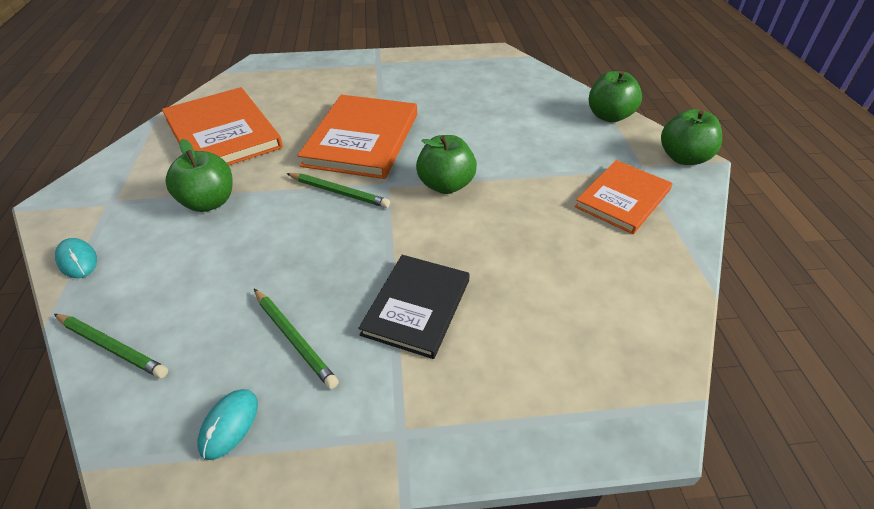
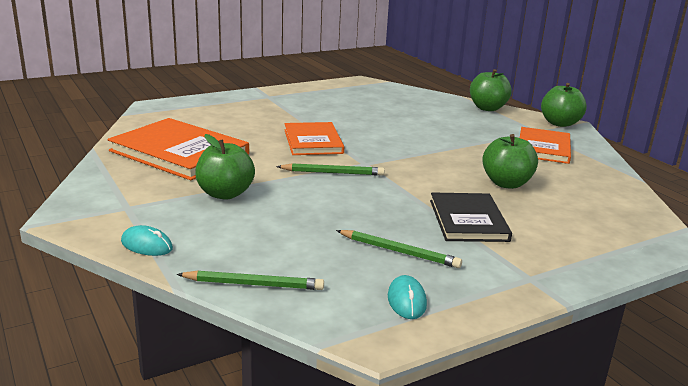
camera: 25 degrees left, 20 degrees down
(362, 139) = (313, 141): orange book -> orange book, size x0.65
(446, 185) = (412, 158): green apple -> green apple (506, 183)

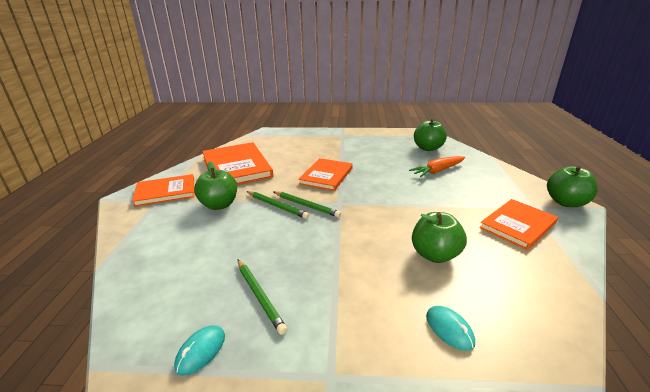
camera: 35 degrees right, 5 degrees up
(122, 197) = (165, 192): none -> orange book
(147, 245) = (128, 231): turquoise mouse -> turquoise mouse (449, 329)
(254, 284) = (134, 287): green pencil -> green pencil (277, 206)
(424, 116) = (437, 171): none -> orange carrot
(468, 220) = (353, 284): black book -> none
(487, 108) = (505, 173): green apple -> green apple (428, 148)

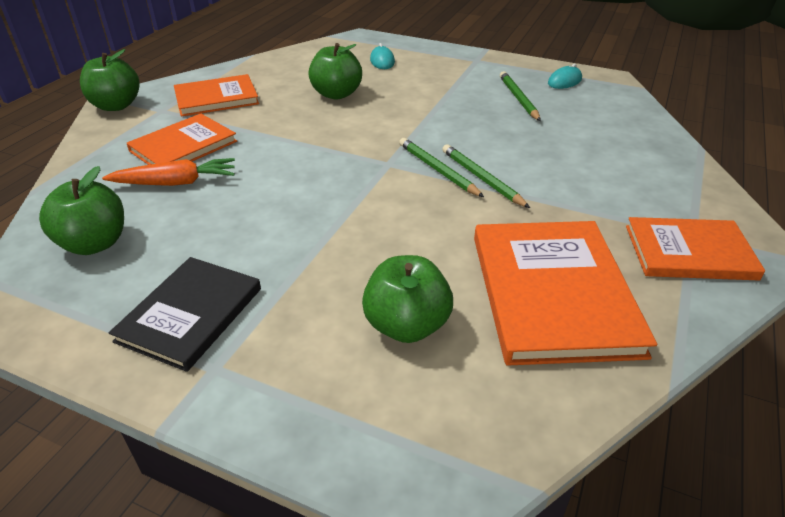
camera: 160 degrees left, 10 degrees up
(219, 205) = (575, 200): green apple -> green apple (406, 325)
(326, 176) = (372, 218): orange book -> orange book (183, 146)
(364, 141) = (190, 314): none -> black book

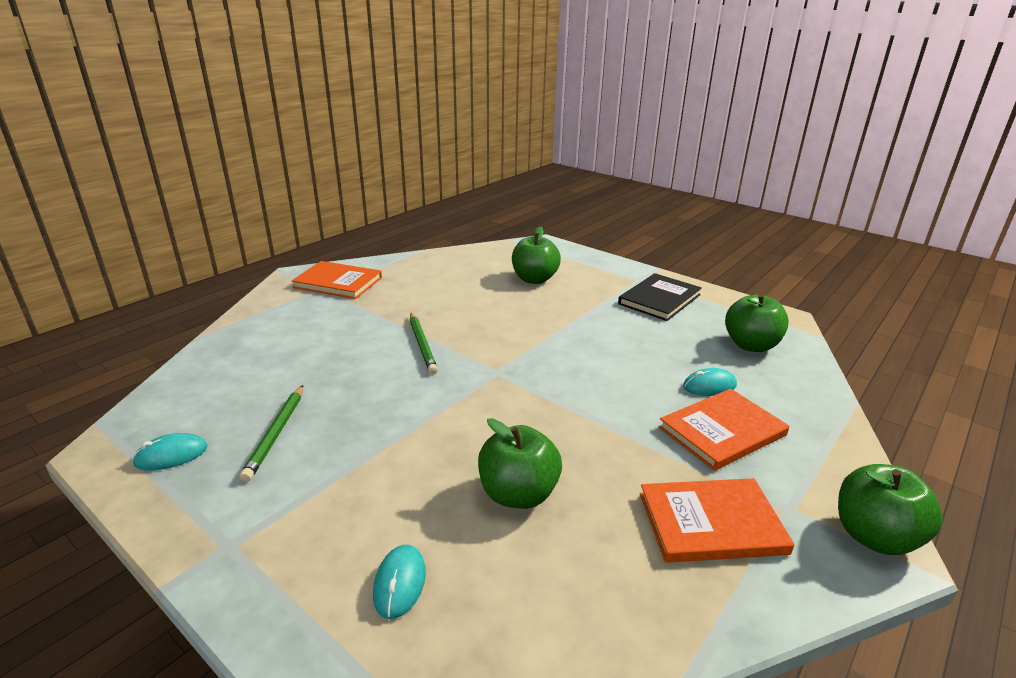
camera: 165 degrees left, 10 degrees down
(176, 183) = (709, 386): orange carrot -> turquoise mouse
(437, 170) = (454, 358): green pencil -> none
(552, 293) = (443, 279): orange book -> none

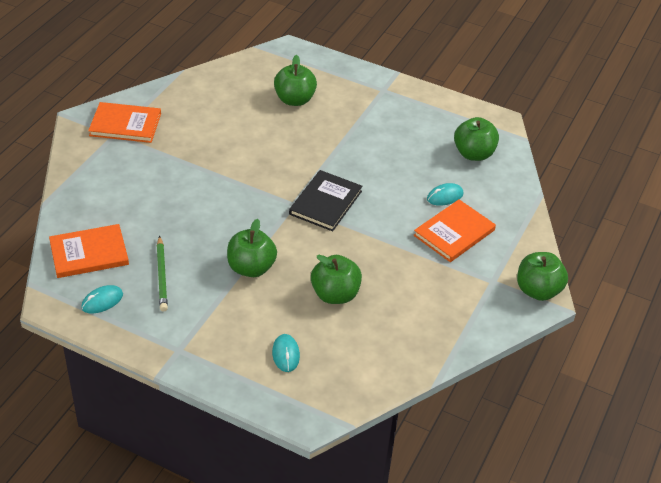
camera: 15 degrees left, 15 degrees up
(406, 440) = (251, 268): none -> green apple
(422, 345) = (228, 185): green pencil -> none
(659, 299) = (402, 112): black book -> black book (325, 202)
(711, 523) = (449, 296): orange book -> orange book (89, 253)

